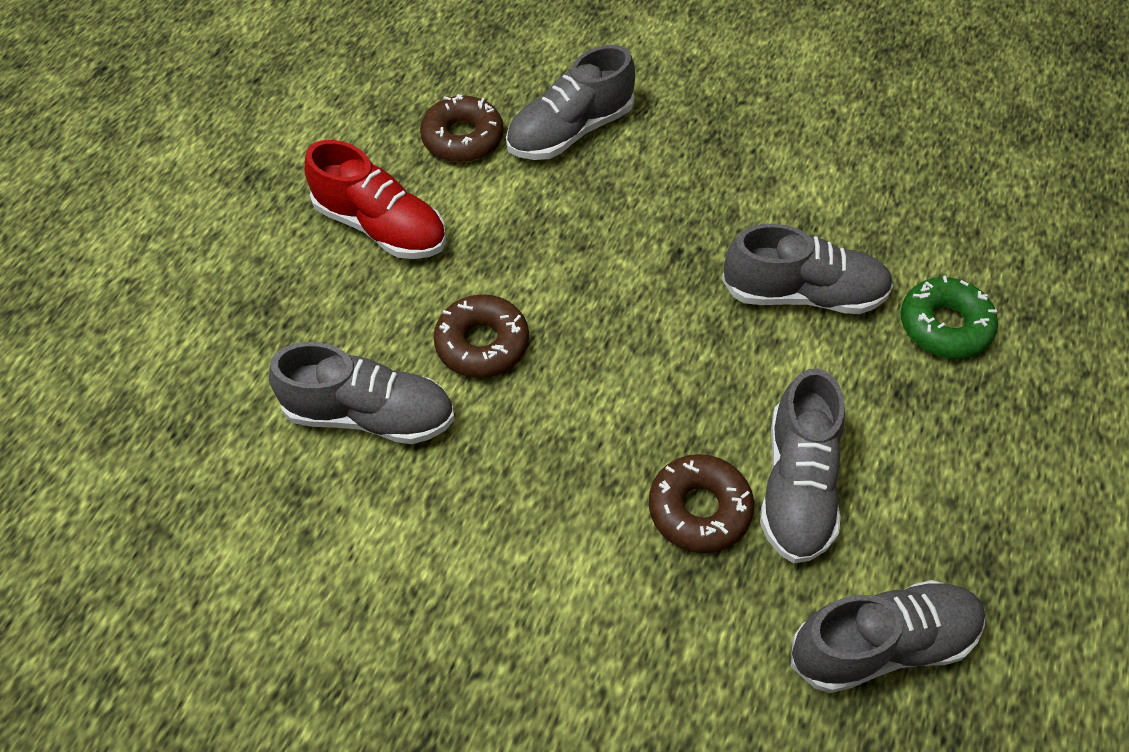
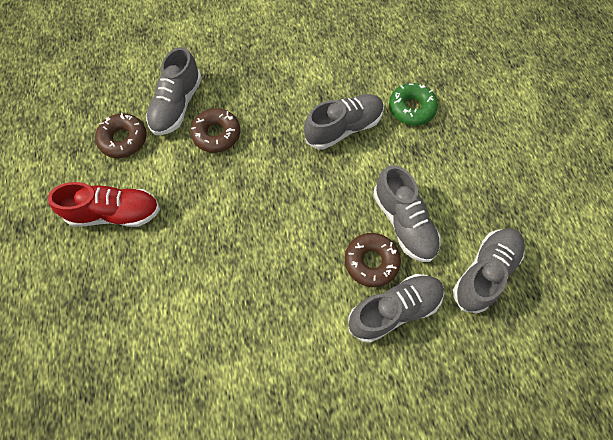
camera: 35 degrees left, 10 degrees up
(370, 415) = (184, 318): grey shoe -> grey shoe (394, 310)
(482, 344) = (214, 244): brown donut -> brown donut (216, 134)

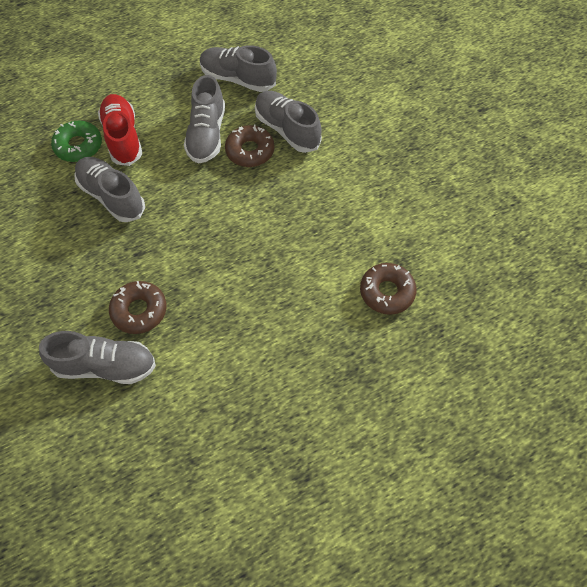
camera: 105 degrees left, 5 degrees down
(115, 213) = (260, 379): red shoe -> red shoe (123, 138)
(123, 139) = (164, 409): brown donut -> brown donut (387, 292)
(403, 223) = (207, 135): grey shoe -> grey shoe turned 135 degrees clockwise

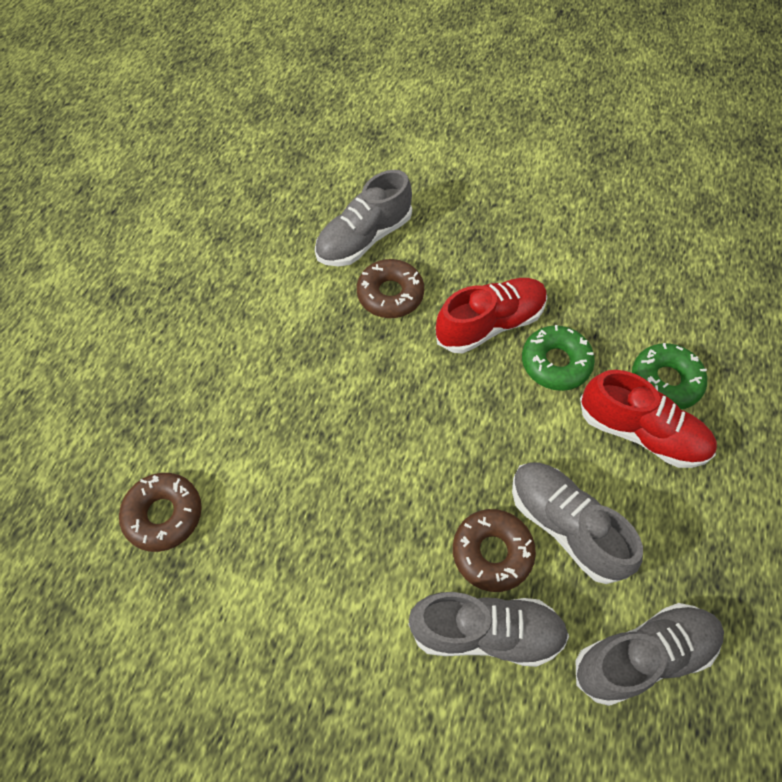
camera: 135 degrees right, 0 degrees up
(112, 196) = (555, 363): grey shoe -> green donut
(113, 243) = (490, 324): none -> red shoe

